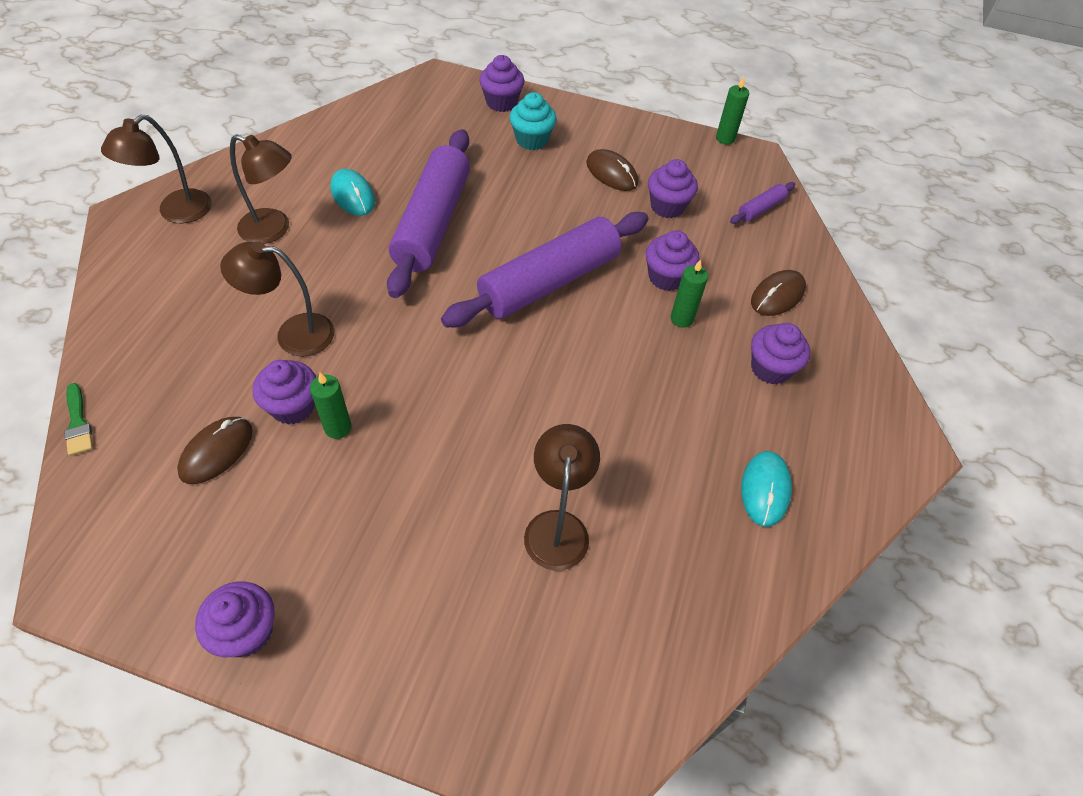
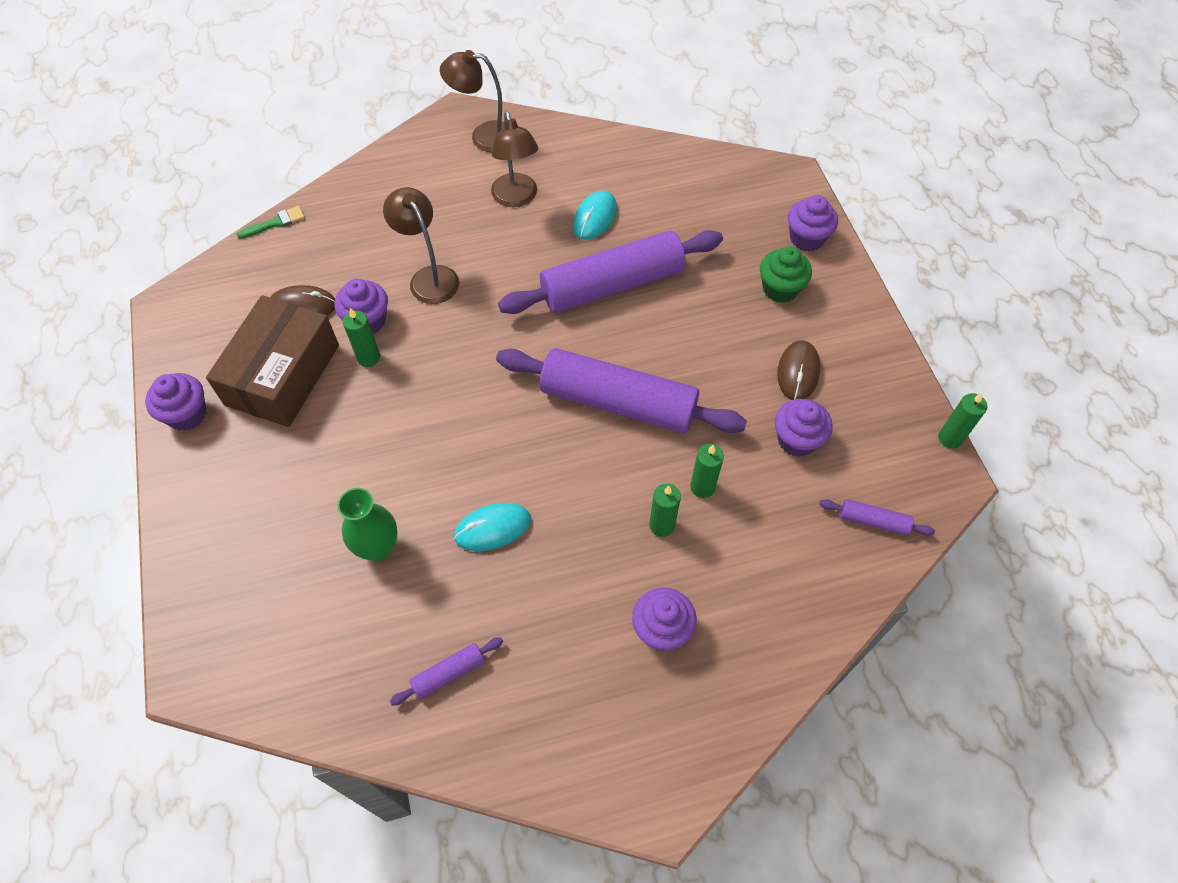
camera: 60 degrees right, 5 degrees up
(78, 423) = (275, 223): green brush -> green brush turned 150 degrees counterclockwise
(285, 512) = (282, 374): none -> brown box
(532, 140) = (780, 289): turquoise cupcake -> green cupcake
(557, 526) = (378, 548): brown lamp -> green vase
(666, 277) = (702, 487): purple cupcake -> green candle
(721, 534) = (448, 673): none -> purple rolling pin
(765, 489) = (518, 688): turquoise mouse -> turquoise mouse (492, 528)
(777, 295) = (762, 593): brown mouse -> none

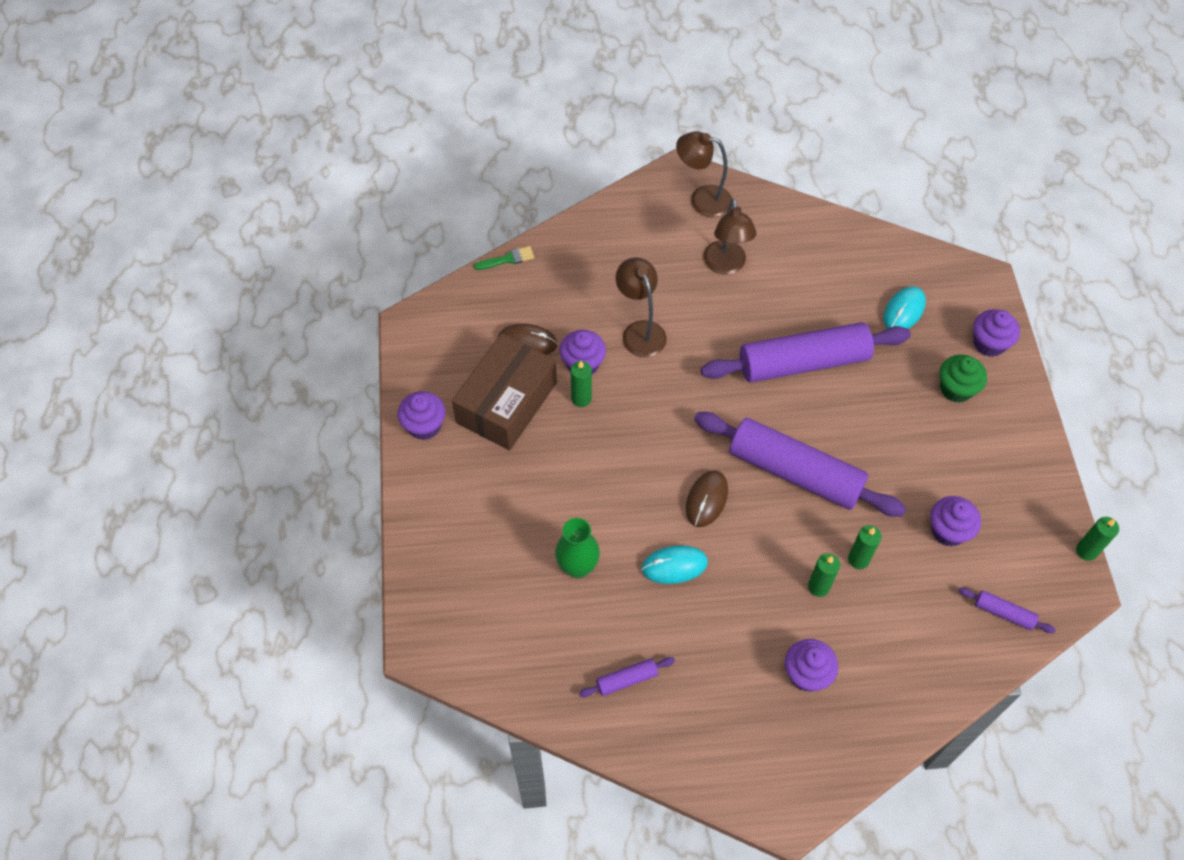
camera: 10 degrees right, 0 degrees up
(594, 217) = (795, 295): turquoise mouse -> turquoise mouse (904, 310)
(798, 372) = (959, 469): brown mouse -> brown mouse (706, 499)

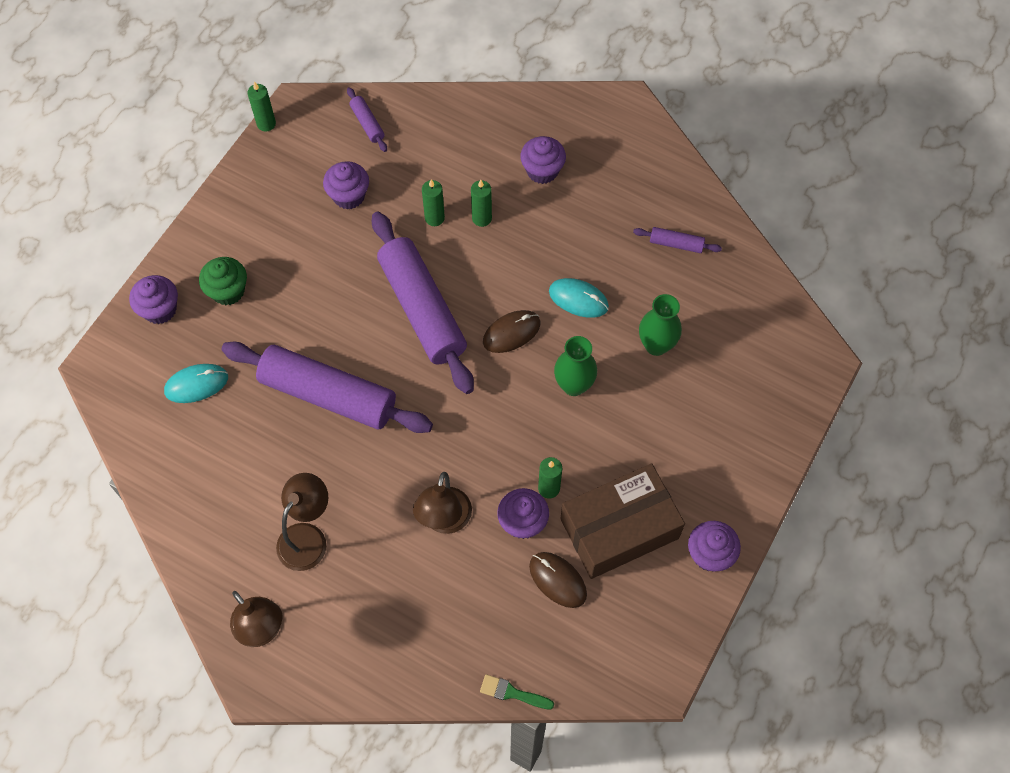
camera: 145 degrees left, 5 degrees up
(621, 488) = (574, 385): none -> green vase

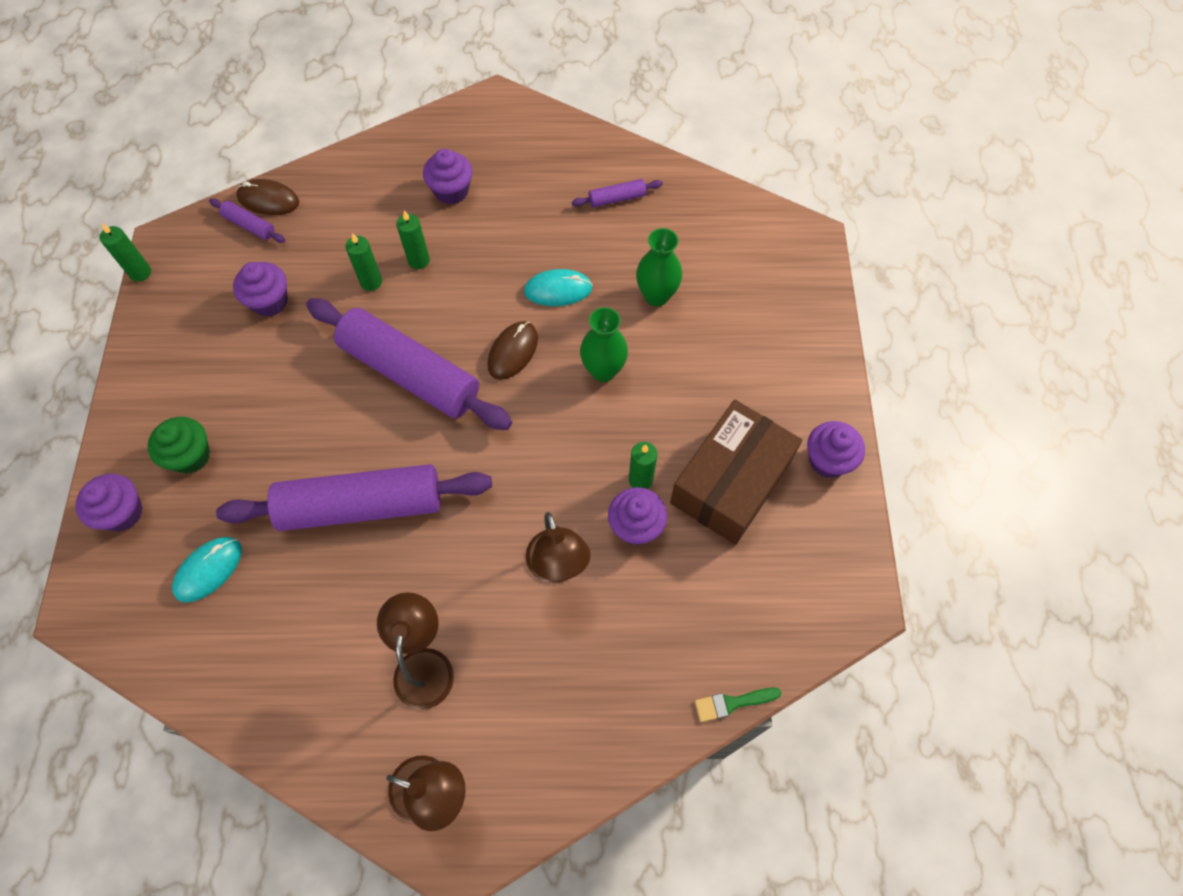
camera: 30 degrees left, 0 degrees up
(557, 580) = (705, 564): brown mouse -> brown mouse (268, 200)

